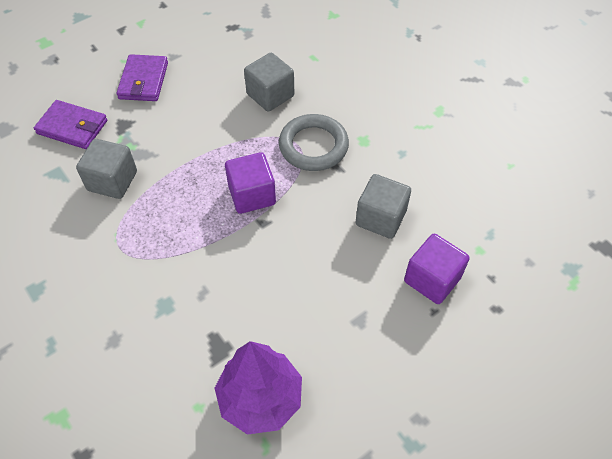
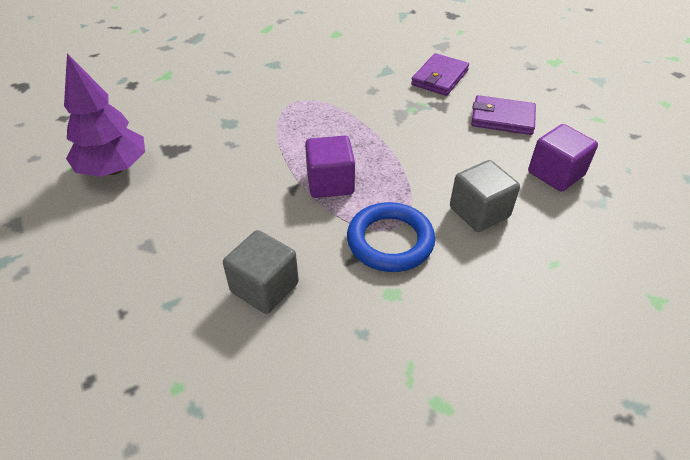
camera: 100 degrees right, 10 degrees down
(112, 181) = (370, 98): grey cube -> none
(313, 146) = (390, 241): grey ring -> blue ring
(432, 279) = (160, 321): purple cube -> purple cube (555, 174)

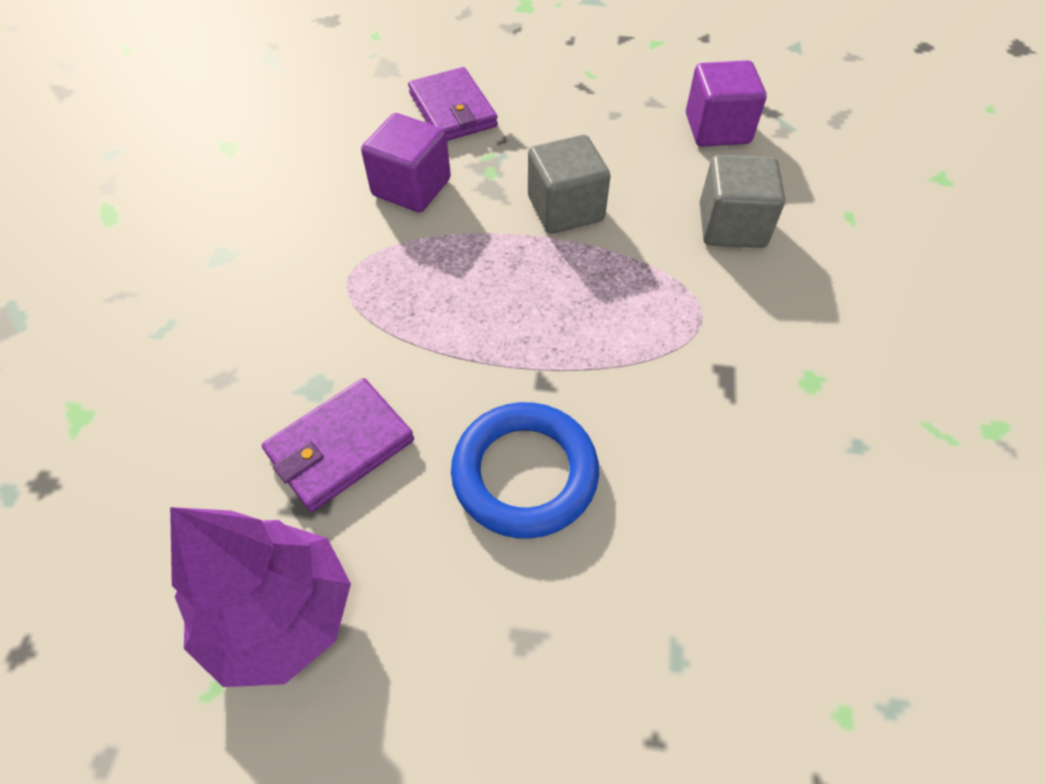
camera: 55 degrees left, 10 degrees up
(264, 287) = (720, 515): grey cube -> grey cube (565, 209)
(330, 183) = (567, 335): purple cube -> purple cube (411, 187)
(390, 241) = (723, 334): blue ring -> blue ring (525, 473)
(502, 118) = (586, 108): purple wallet -> purple wallet (340, 447)

